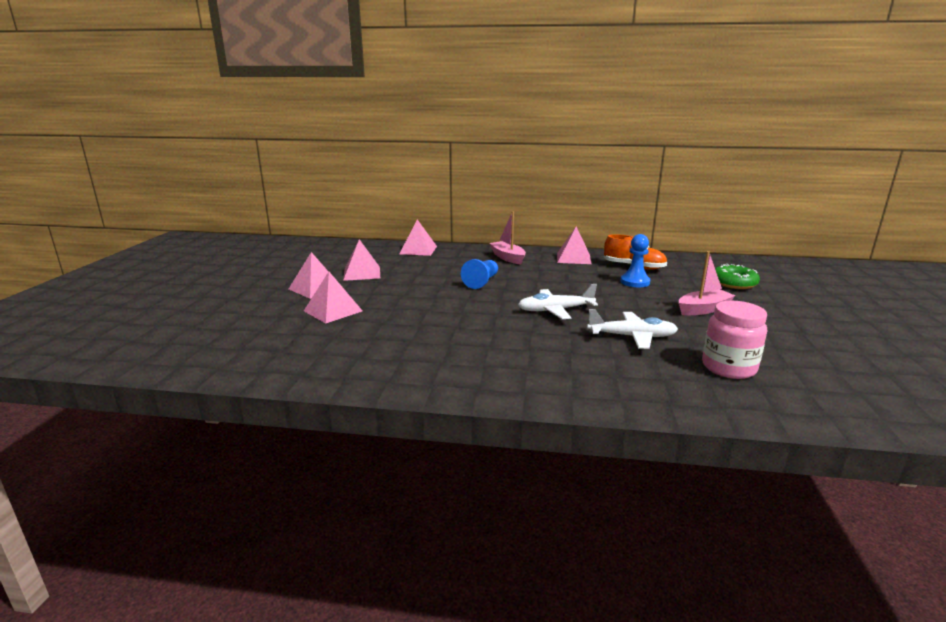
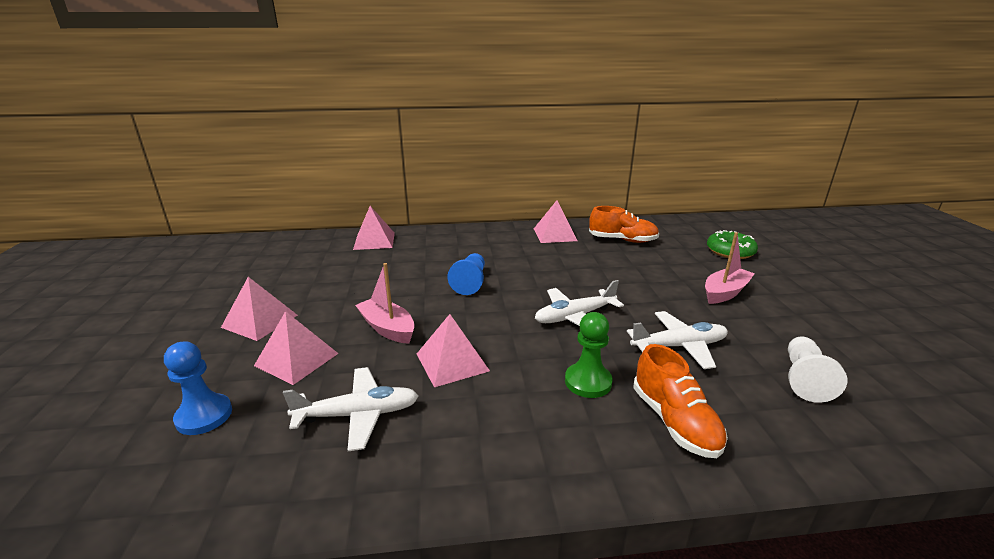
camera: 15 degrees left, 5 degrees up
(362, 273) = (316, 286): pink pyramid -> pink pyramid (452, 362)
(363, 343) = (358, 414): none -> white plane
(508, 258) = (484, 242): pink boat -> pink boat (387, 328)
(540, 347) = (588, 382): none -> green pawn
(594, 376) = (674, 421): none -> orange shoe
(635, 282) = (635, 261): blue pawn -> blue pawn (204, 416)
(728, 368) = (804, 379): pink jar -> white pawn

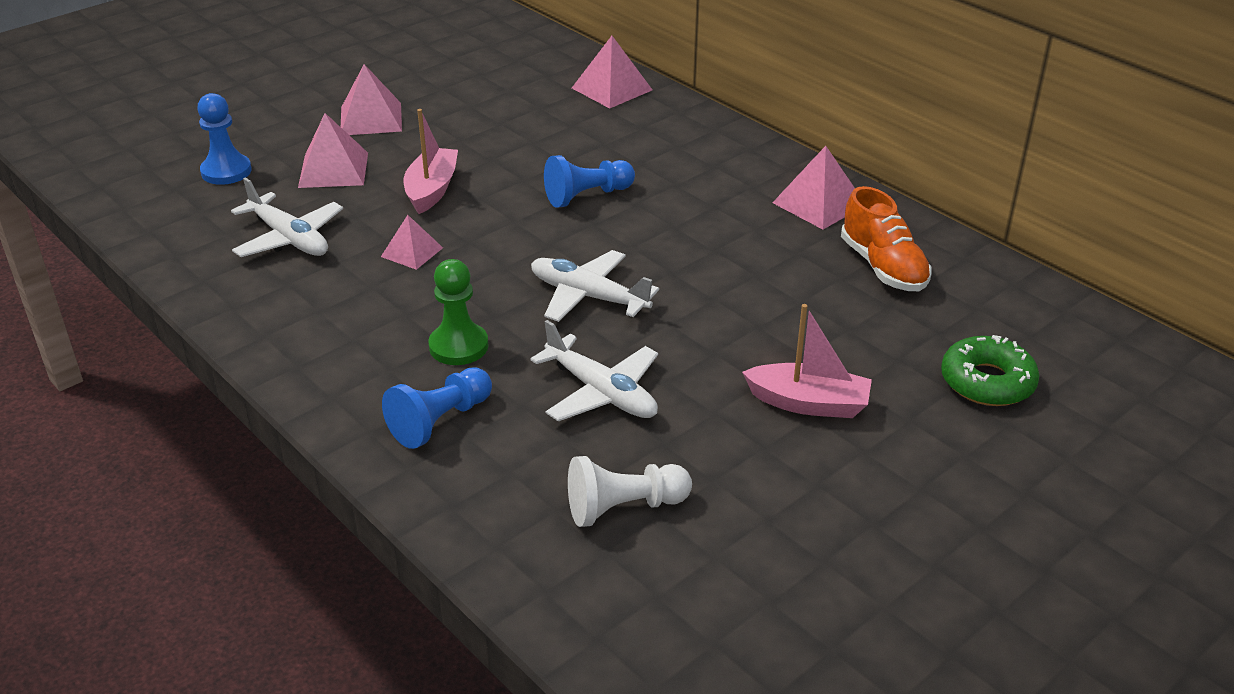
camera: 55 degrees right, 10 degrees up
(452, 362) = (412, 252): pink pyramid -> pink pyramid, size x0.63
(674, 421) = (440, 421): orange shoe -> blue pawn

